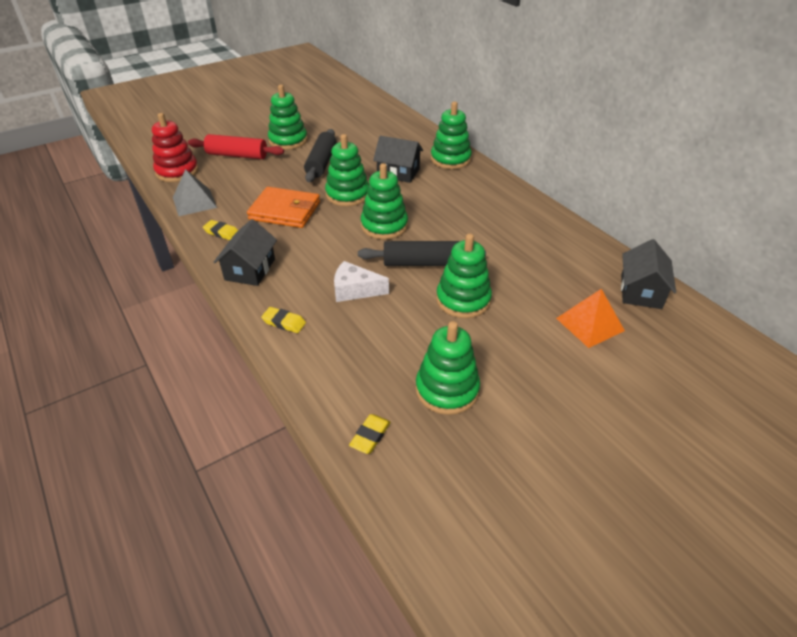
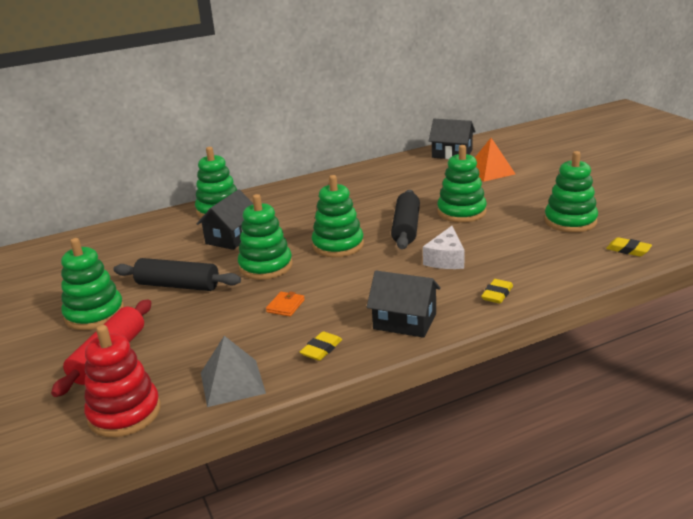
camera: 80 degrees left, 15 degrees down
(285, 211) = (285, 306): orange wallet -> orange wallet, size x0.43

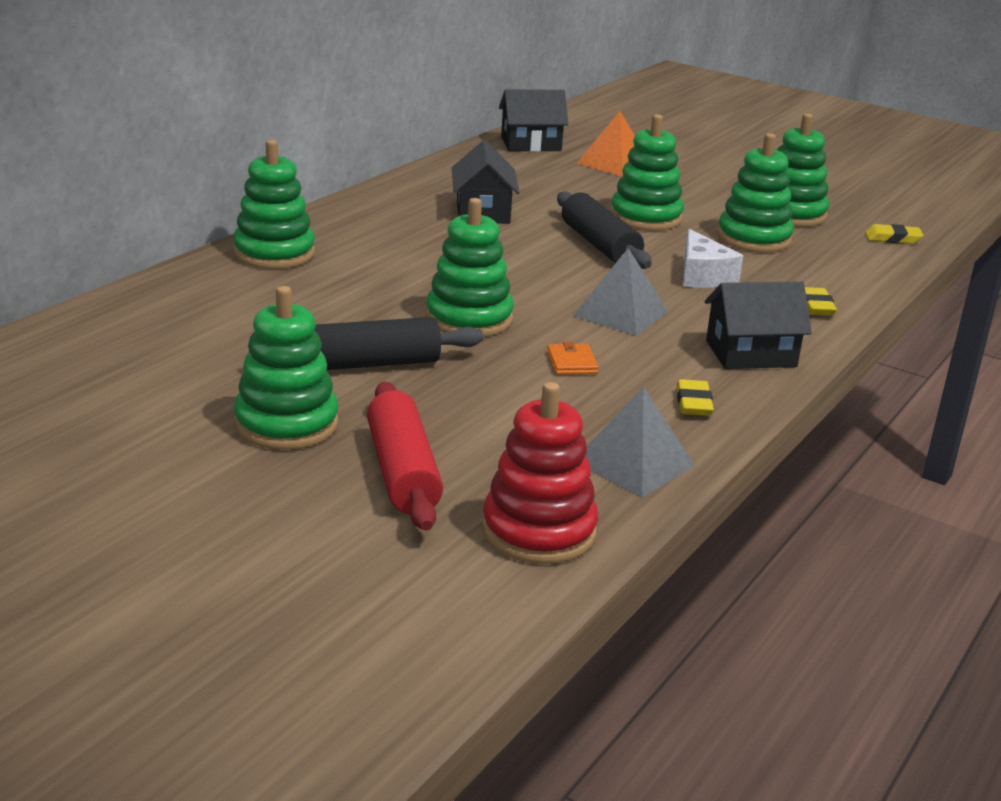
camera: 35 degrees left, 0 degrees up
(231, 237) = (355, 289): black house -> black house (483, 212)
(338, 245) = (536, 278): green stacking toy -> green stacking toy (754, 238)
(358, 277) = (620, 313): none -> grey pyramid

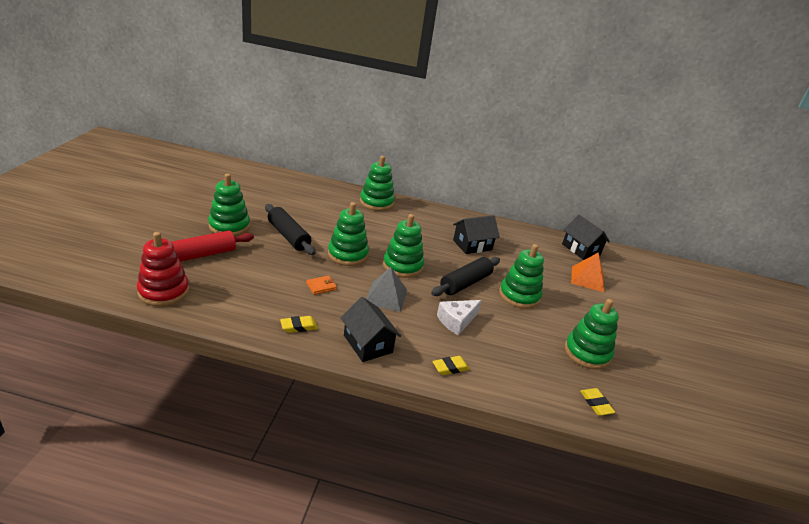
camera: 65 degrees right, 5 degrees up
(634, 463) = (230, 312): grey pyramid -> none
(754, 238) = (530, 338): green stacking toy -> green stacking toy (402, 266)

